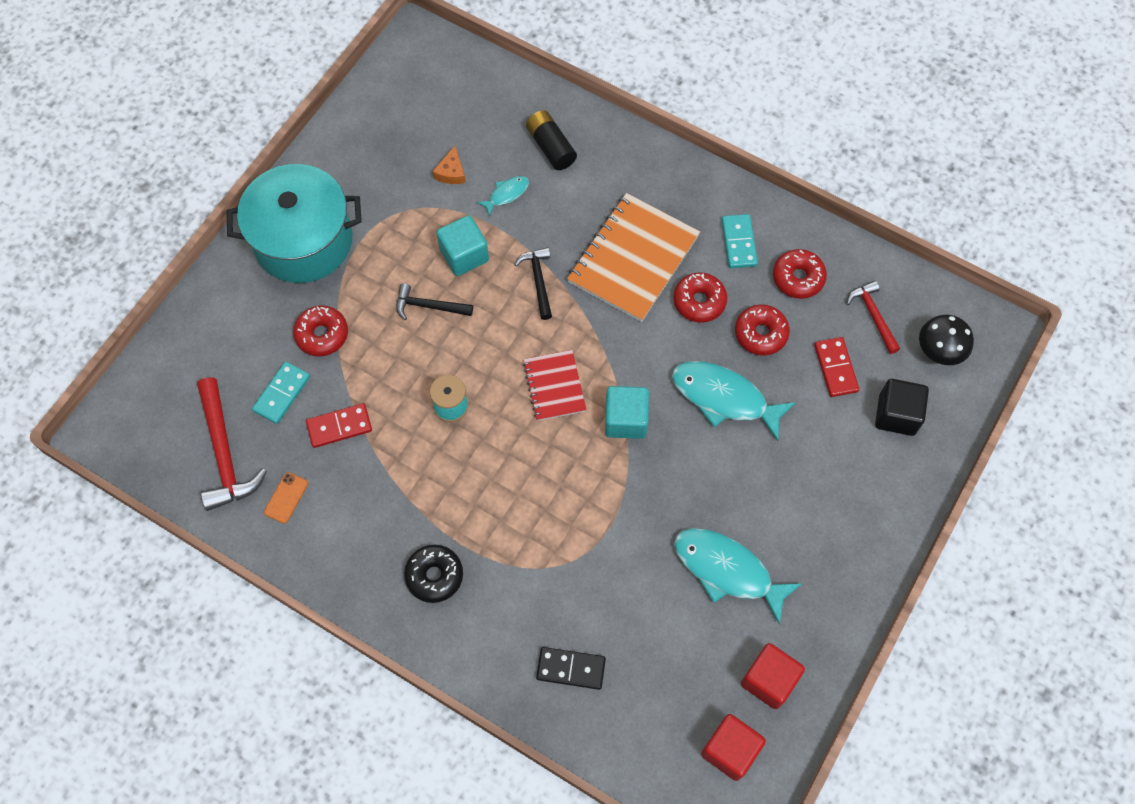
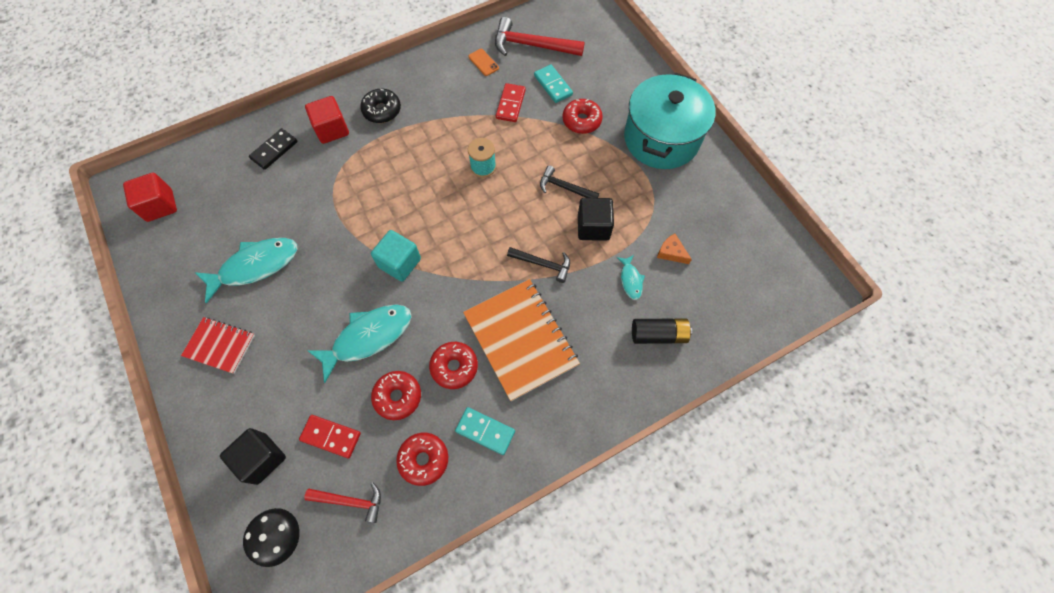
camera: 120 degrees right, 0 degrees up
(429, 306) = (565, 188): black hammer -> black hammer turned 105 degrees counterclockwise
(464, 255) = (593, 227): turquoise cube -> black cube
(554, 386) = (455, 232): red notebook -> red notebook (220, 346)
(769, 680) = (175, 250): red cube -> red cube (332, 129)

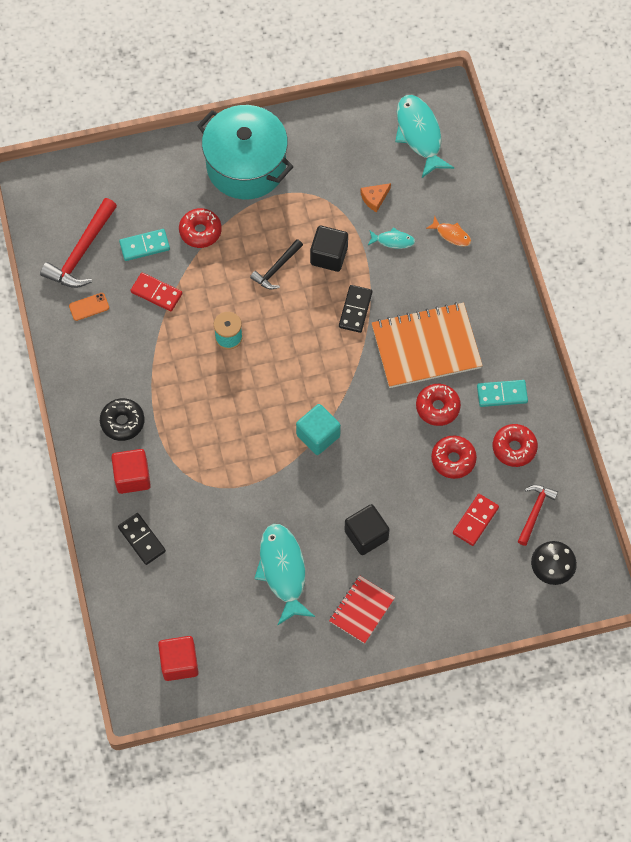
camera: 75 degrees left, 0 degrees up
(262, 458) = (481, 580): black cube -> black cube (366, 535)
(368, 337) = (389, 476): turquoise fish -> turquoise fish (419, 134)
(485, 431) = (502, 394): turquoise domino -> turquoise domino turned 45 degrees clockwise
(542, 264) = (355, 310): black hammer -> black domino
(658, 334) = (451, 234): black battery -> orange fish

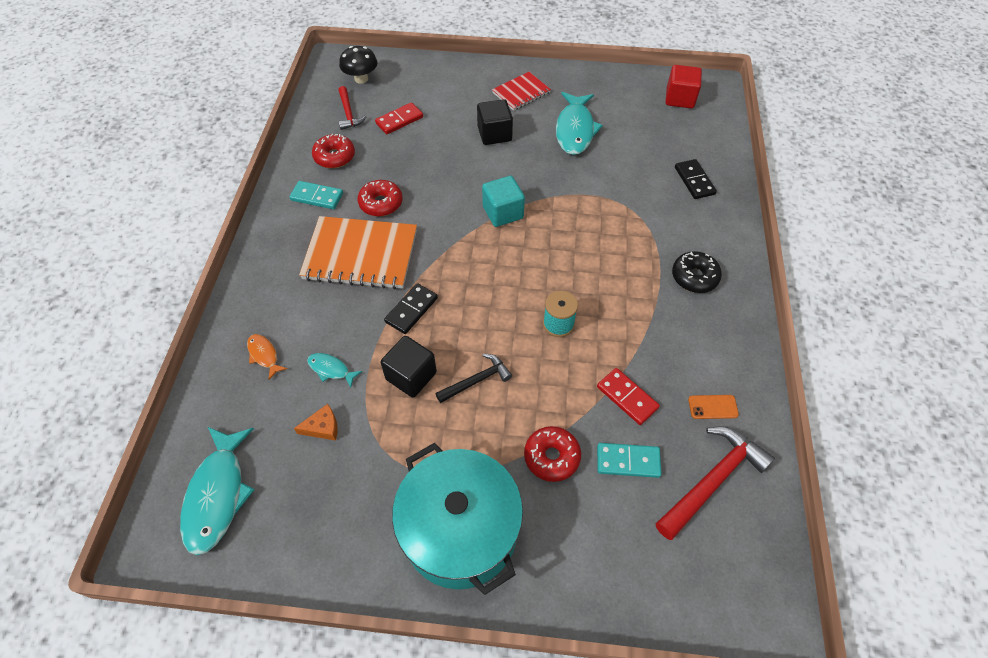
camera: 160 degrees left, 10 degrees down
(132, 477) = (693, 229): red cube -> none
(453, 459) = (391, 163): red donut -> none
(534, 512) = (348, 113): red hammer -> red hammer turned 60 degrees counterclockwise

